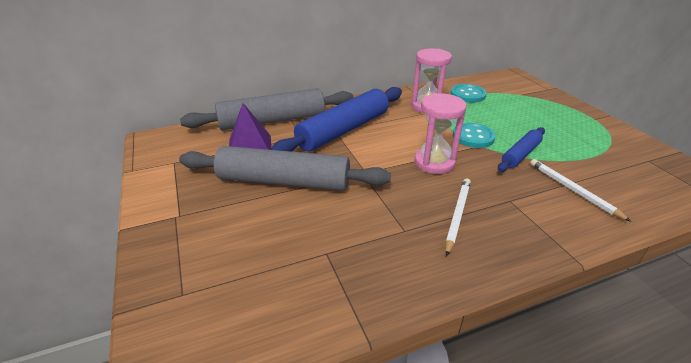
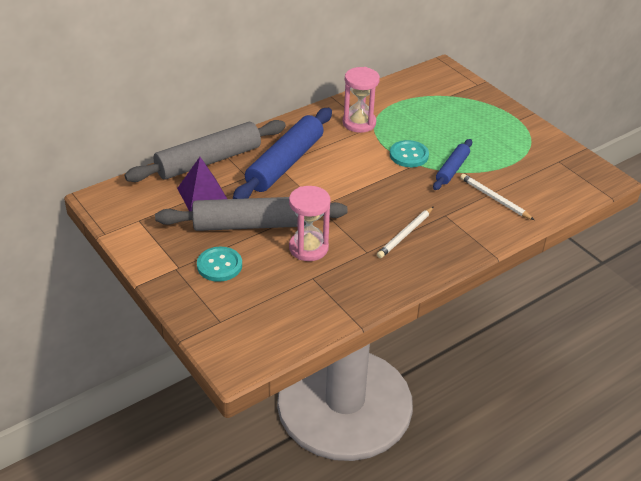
camera: 15 degrees left, 5 degrees up
(434, 162) = (378, 188): pink hourglass -> pink hourglass (308, 248)
(457, 216) = (405, 234): white pencil -> white pencil turned 150 degrees counterclockwise
(467, 95) = (397, 102): turquoise button -> turquoise button (219, 265)

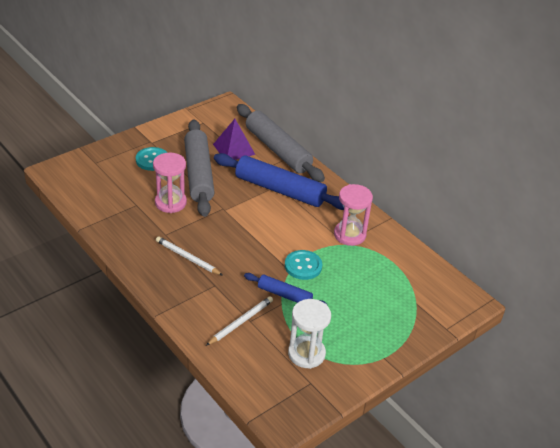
camera: 85 degrees right, 0 degrees up
(525, 161) = (306, 354): none -> white hourglass

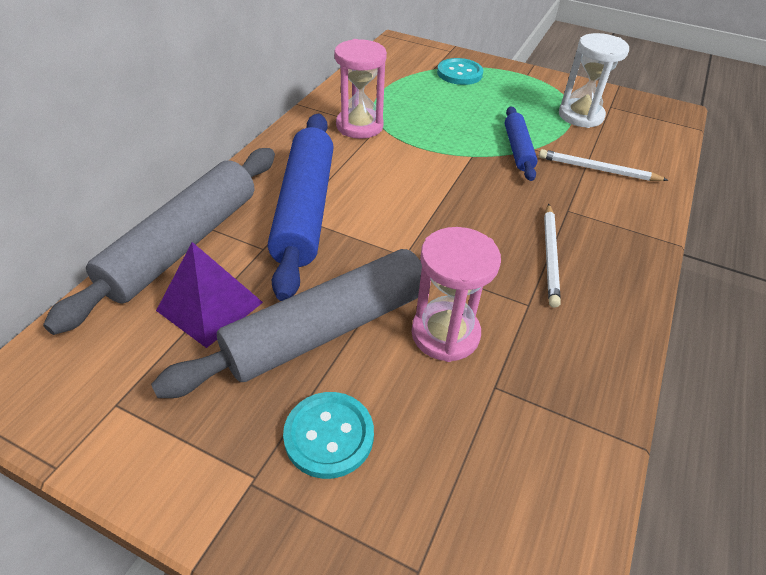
camera: 115 degrees left, 5 degrees up
(303, 266) = (453, 148): turquoise button -> turquoise button (459, 73)

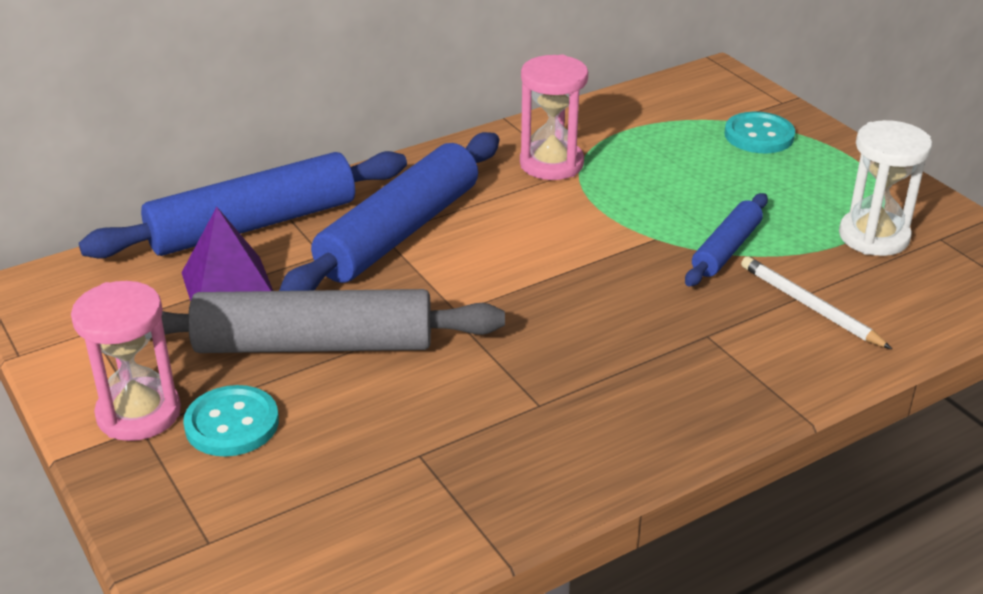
camera: 35 degrees right, 10 degrees down
(183, 244) = (253, 225): grey rolling pin -> blue rolling pin
(445, 334) = (420, 393): pink hourglass -> pink hourglass (139, 413)
(550, 255) = (622, 371): white pencil -> none

